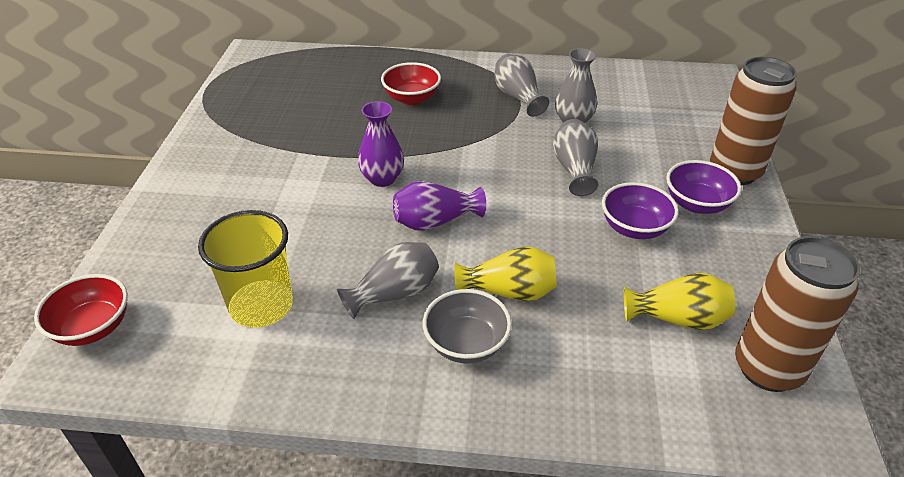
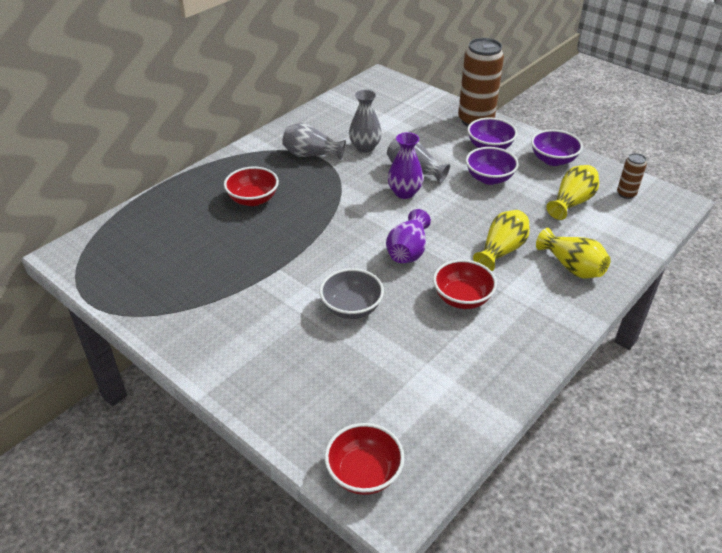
camera: 55 degrees left, 0 degrees up
(261, 306) = (420, 367): yellow cup -> none
(382, 179) = (336, 254): purple vase -> purple vase (404, 193)
(394, 293) = (462, 298): grey vase -> red bowl
(466, 344) = (531, 287): grey bowl -> grey bowl (351, 308)
(543, 368) = (572, 267): none -> yellow vase
(746, 267) = (553, 160): none -> purple bowl
(768, 368) = (626, 194): brown can -> brown can, size x0.47

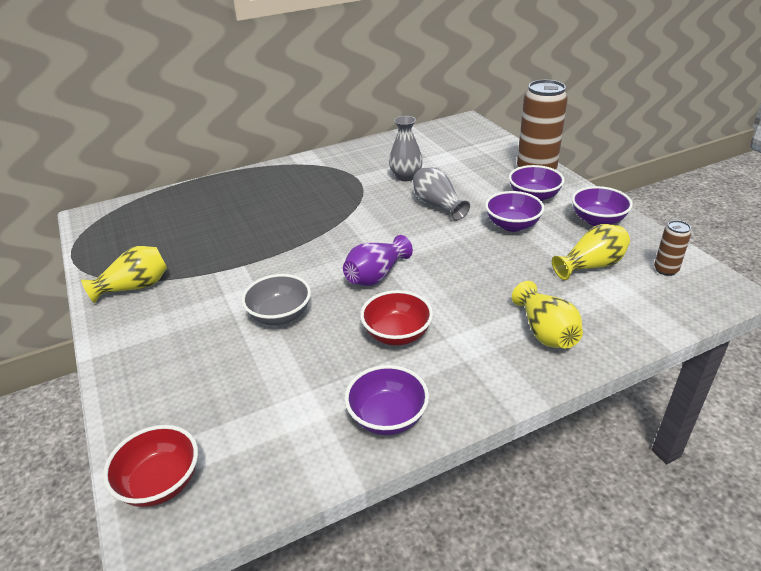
camera: 25 degrees right, 5 degrees down
(253, 199) = (270, 202): red bowl -> none
(311, 155) = (351, 175): grey vase -> none
(404, 193) = (413, 222): purple vase -> none
(501, 250) = (475, 297): yellow vase -> yellow vase (135, 287)
(502, 367) = (387, 417): none -> purple bowl

